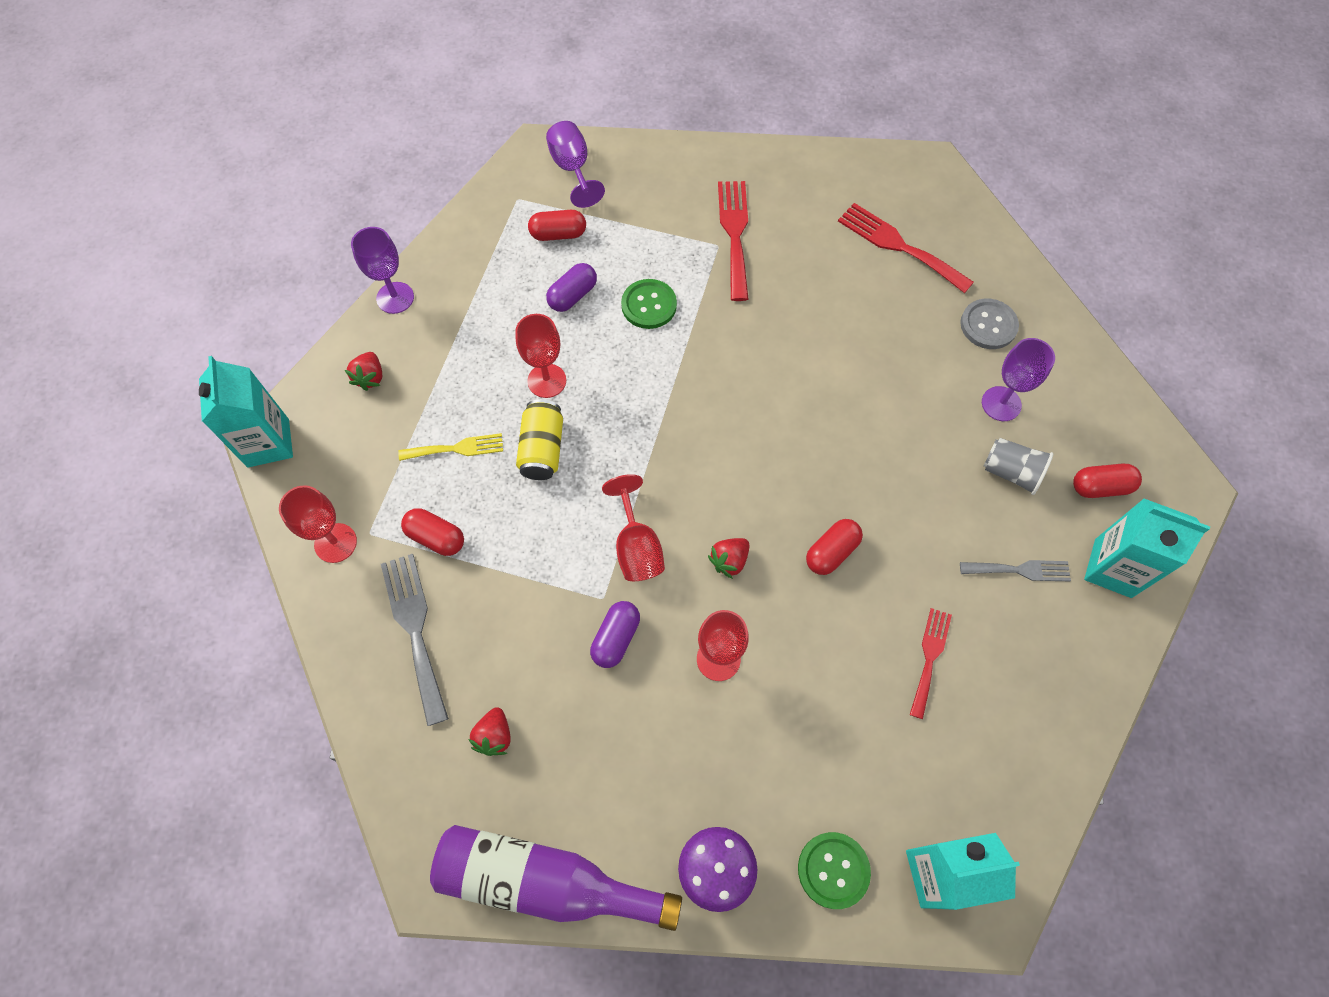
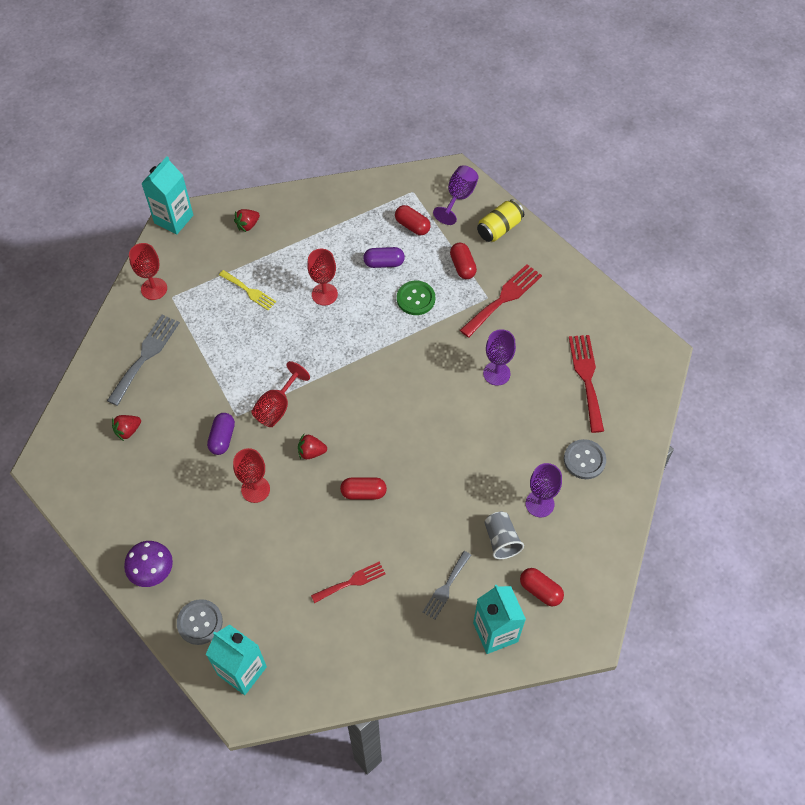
camera: 45 degrees right, 5 degrees down
(395, 298) = (300, 195): purple goblet -> purple goblet (496, 373)
(436, 537) = (197, 324): red capsule -> red capsule (462, 266)
(542, 449) = (286, 325): yellow can -> yellow can (499, 228)
(545, 881) = (83, 507): purple bottle -> none
(616, 638) = (222, 438): purple capsule -> purple capsule turned 60 degrees counterclockwise
(833, 870) = (200, 622): green button -> grey button
(1020, 570) = (446, 587): grey fork -> grey fork turned 75 degrees clockwise

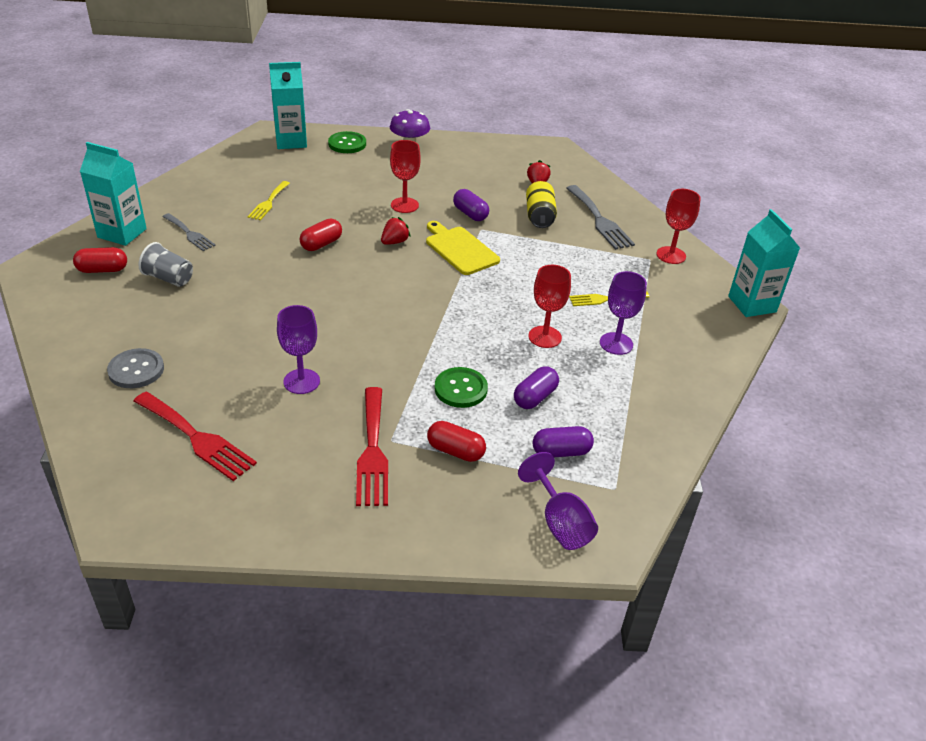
camera: 130 degrees right, 20 degrees down
(200, 622) = (347, 144): grey button -> green button
(247, 225) = (694, 341): red strawberry -> none
(277, 407) = (460, 249): red goblet -> yellow cutting board
(351, 582) = (268, 202): red fork -> yellow fork
(412, 226) = (561, 452): red capsule -> purple capsule
(446, 587) = (189, 234): grey fork -> grey fork turned 150 degrees clockwise
(499, 228) = (468, 523): yellow can -> yellow can (539, 216)
(539, 504) = (154, 317): purple goblet -> purple goblet (616, 343)

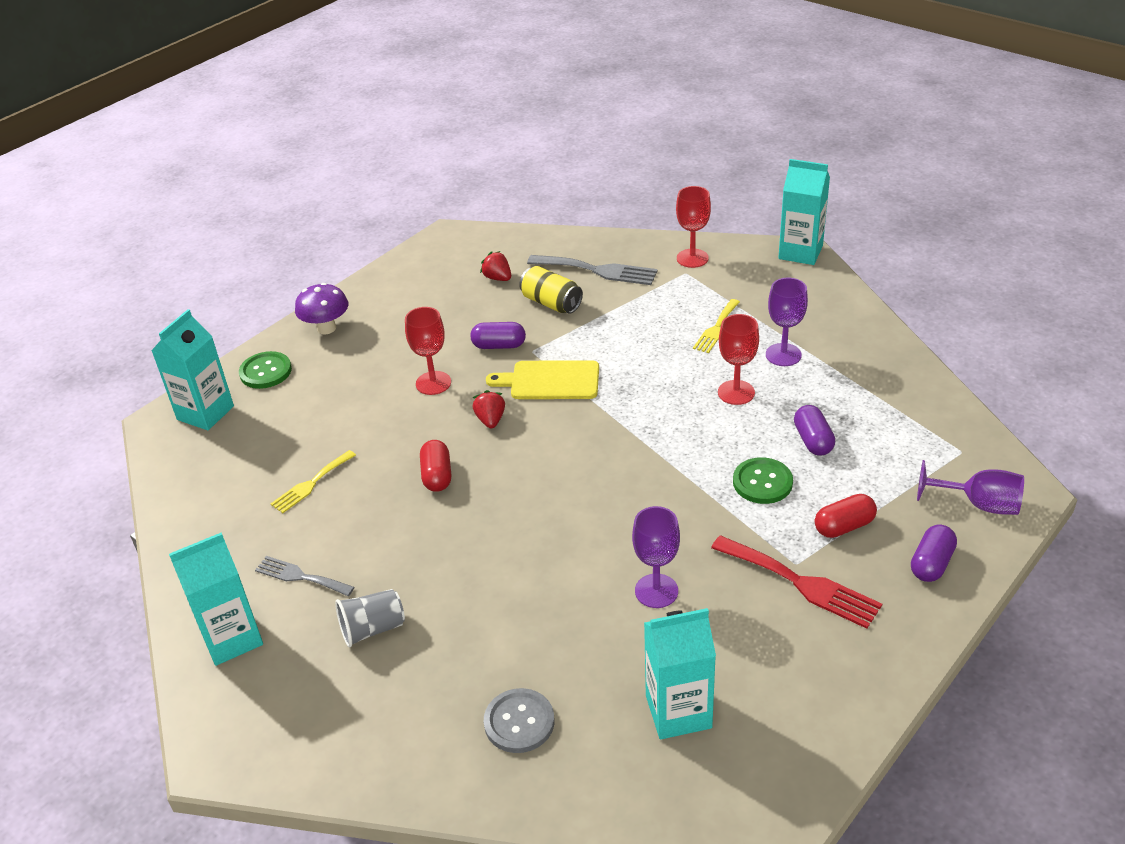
camera: 45 degrees left, 0 degrees up
(102, 270) = (292, 685): red capsule -> none
(189, 234) = (300, 576): grey fork -> grey fork turned 150 degrees counterclockwise
(197, 438) = (678, 712): red fork -> turquoise carton
(268, 202) = (311, 484): yellow fork -> yellow fork turned 75 degrees clockwise
(561, 452) = (895, 460): purple capsule -> purple capsule (931, 564)

